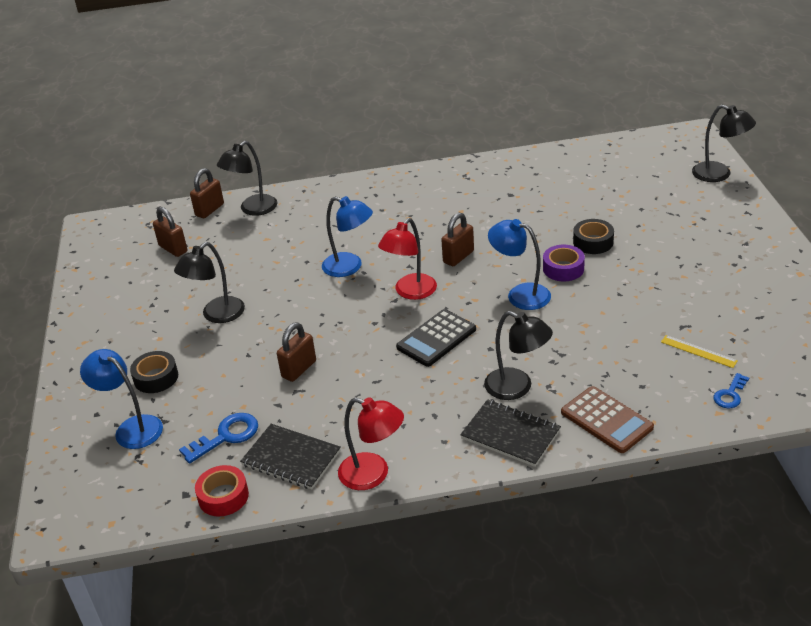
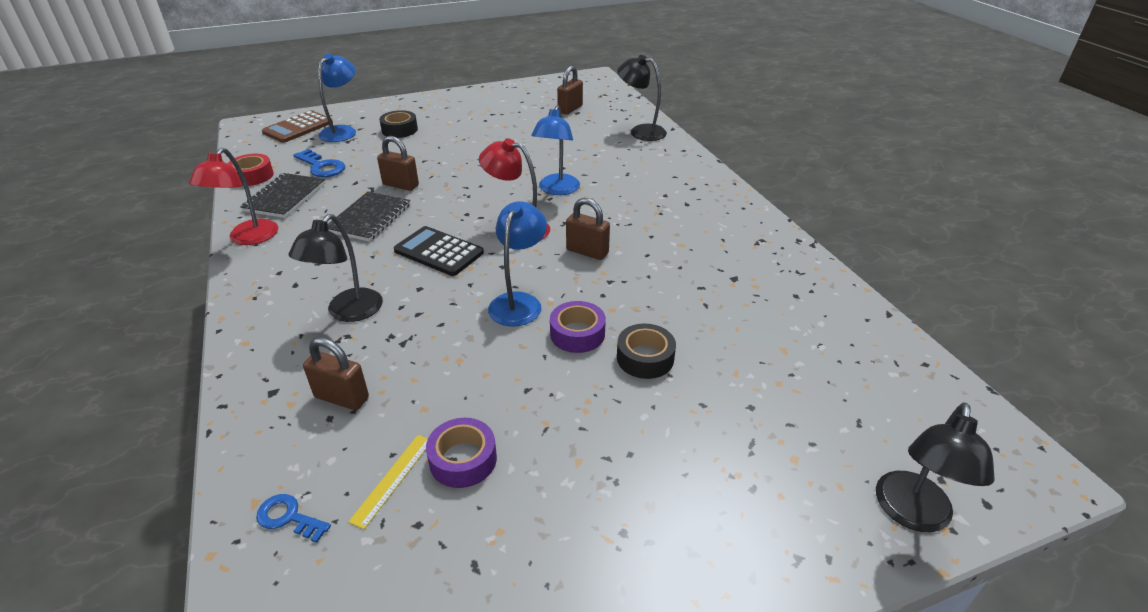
camera: 75 degrees right, 0 degrees up
(209, 210) = (633, 114): brown padlock -> brown padlock (342, 397)
(217, 315) = (478, 140): black lamp -> none
(510, 434) = (273, 313): black notebook -> black notebook (369, 218)
(606, 420) = (273, 387): brown calculator -> brown calculator (298, 127)
(682, 322) = (463, 459): none -> purple tape

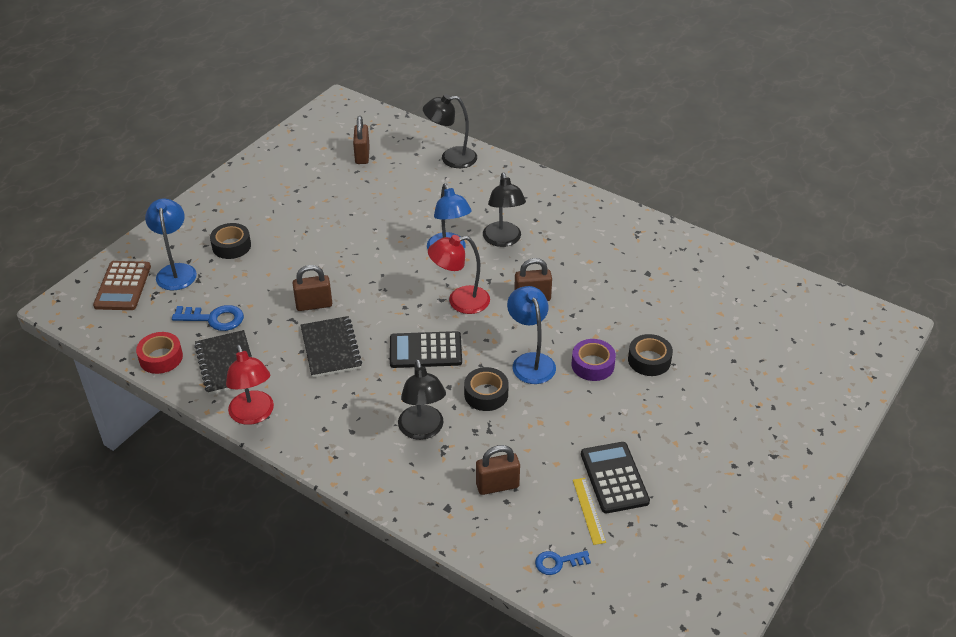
camera: 35 degrees left, 5 degrees up
(442, 310) = (486, 394): none -> black tape
(463, 459) = (614, 478): purple tape -> black calculator
(911, 514) = (852, 379): black lamp -> black lamp (503, 240)

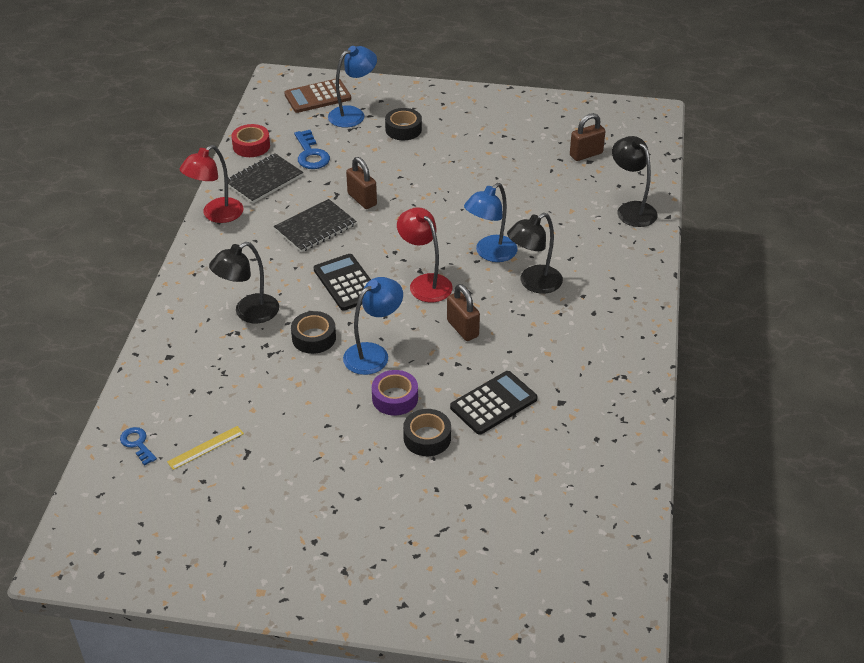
camera: 65 degrees right, 0 degrees up
(497, 485) = (207, 379): brown padlock -> none
(614, 478) = (253, 454): black calculator -> black calculator (493, 403)

